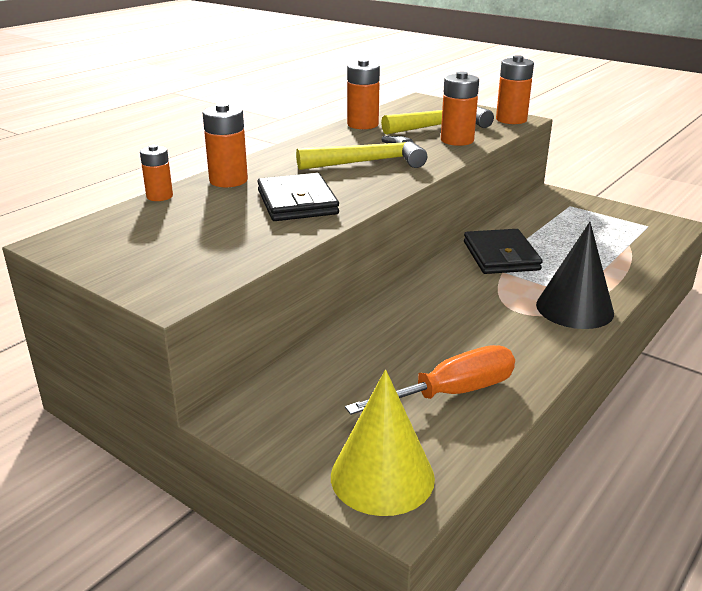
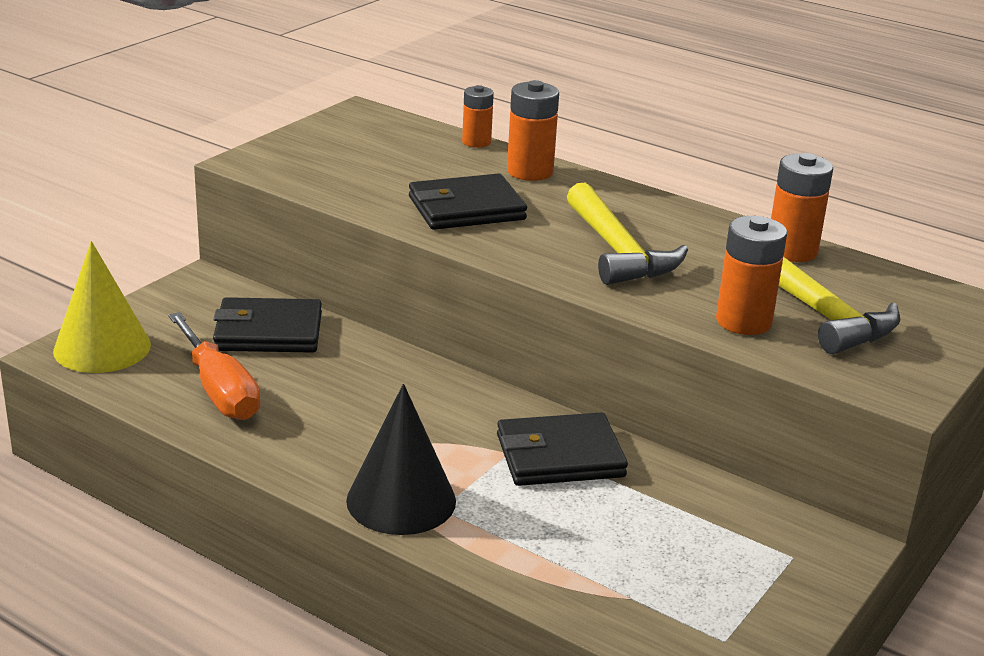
camera: 85 degrees right, 0 degrees up
(345, 371) = (268, 332): none -> black wallet
(511, 120) = (892, 383): orange battery -> none

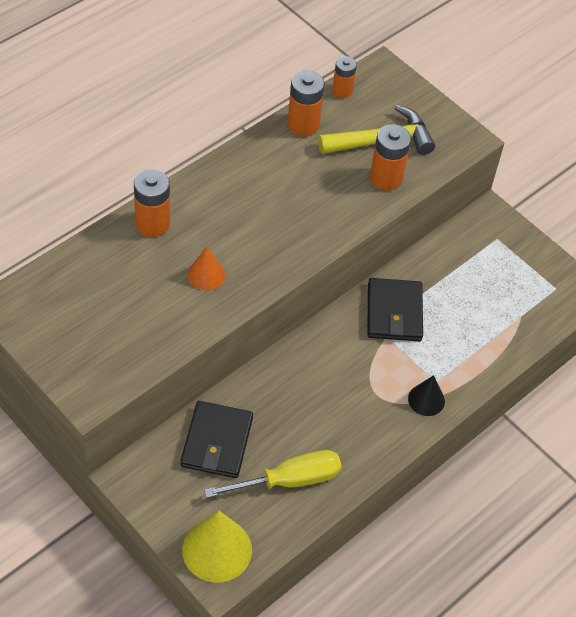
camera: 80 degrees left, 25 degrees up
(219, 390) = (289, 480): orange screwdriver -> yellow screwdriver
(401, 500) = (426, 400): black cone -> black cone, size x0.58
(466, 208) = (206, 275): black wallet -> orange cone
(476, 142) = (90, 242): orange battery -> orange battery (342, 90)
(618, 251) = (287, 210): yellow hammer -> none

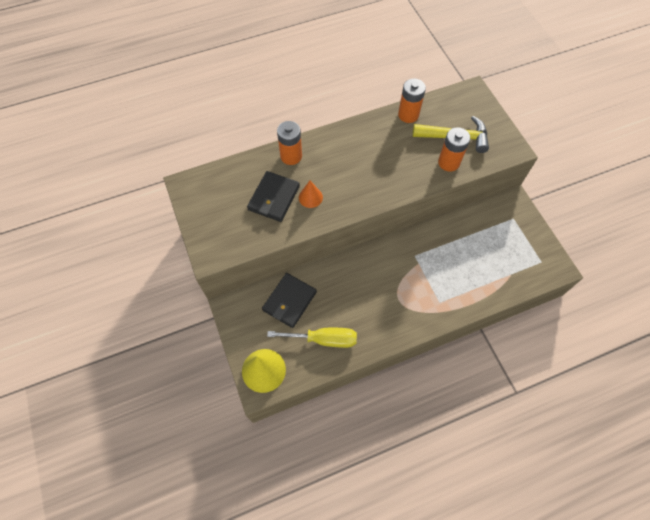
camera: 25 degrees right, 10 degrees up
(342, 90) = (441, 98): orange battery -> none
(394, 312) = (429, 249): black wallet -> black wallet (274, 198)
(426, 400) = (428, 312): black cone -> none

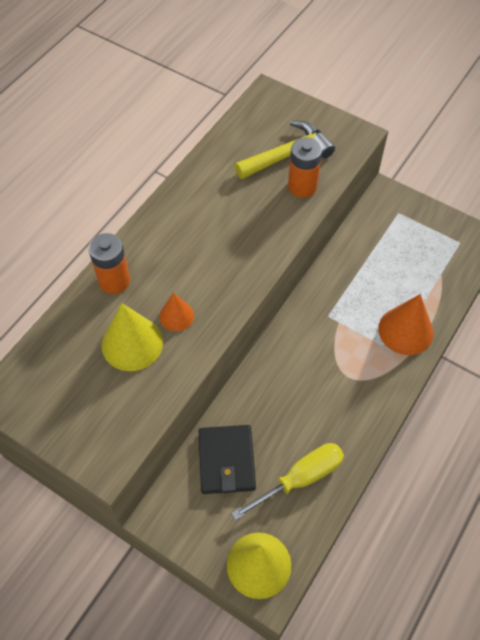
camera: 35 degrees left, 5 degrees down
(274, 198) = (132, 343): black wallet -> yellow cone
(408, 115) = (217, 157): orange battery -> none
(458, 295) = (405, 330): none -> orange cone

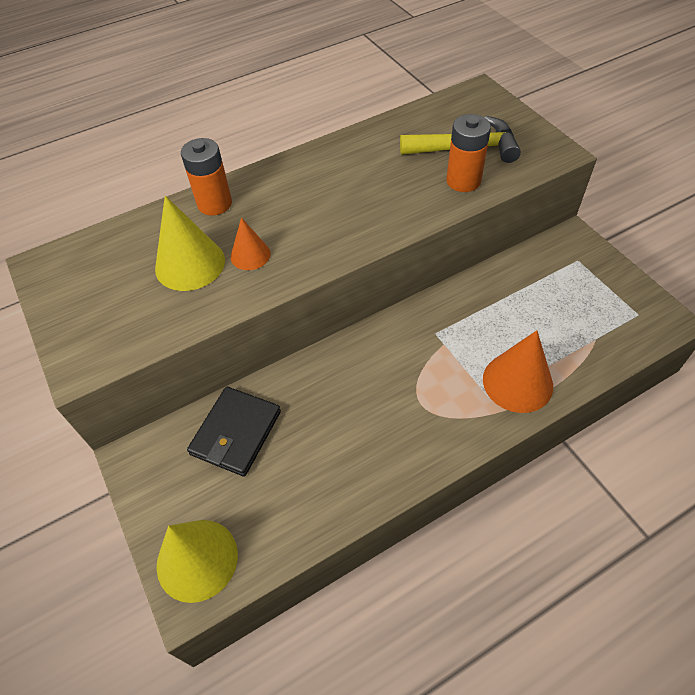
camera: 30 degrees right, 5 degrees down
(300, 478) = (301, 488): yellow screwdriver -> none

